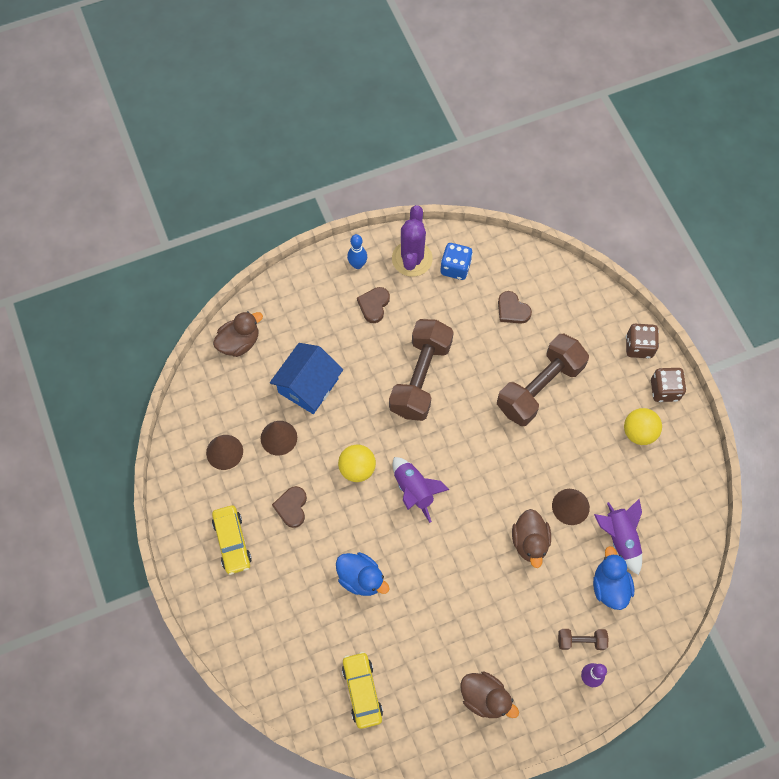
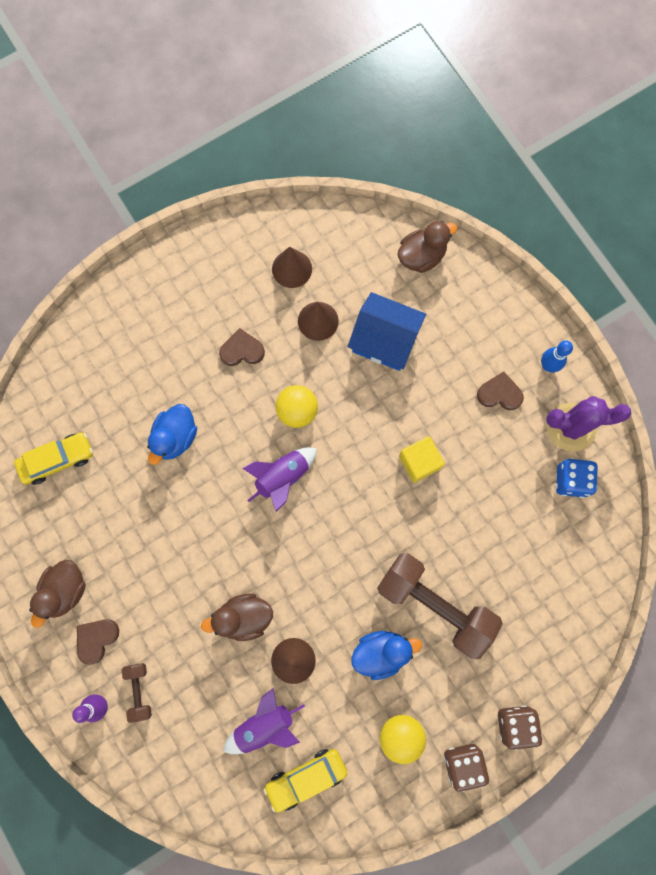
camera: 80 degrees right, 10 degrees up
(232, 542) = (195, 298): yellow car -> yellow car (306, 777)
(239, 342) = (421, 256): brown duck -> brown duck turned 75 degrees counterclockwise
(420, 377) = (419, 462): brown dumbbell -> yellow cube
(512, 310) = (530, 558): brown heart -> brown heart (96, 639)
(609, 586) = (206, 718): blue duck -> blue duck (381, 652)

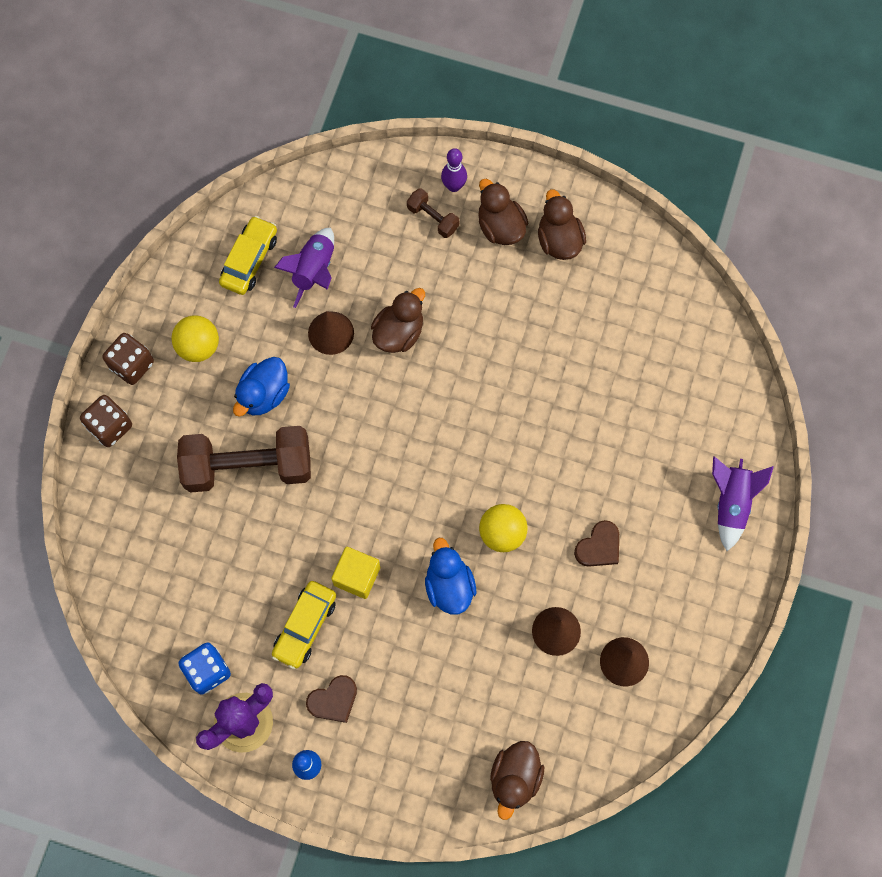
camera: 140 degrees right, 5 degrees down
(57, 460) = (664, 328): yellow car -> yellow car (305, 626)
(96, 639) = (500, 227): brown heart -> brown duck
(175, 437) = (585, 425): blue duck -> blue duck (449, 585)
(282, 477) = (464, 466): purple rocket -> purple rocket (731, 503)
(384, 340) = (480, 664): blue house -> none

